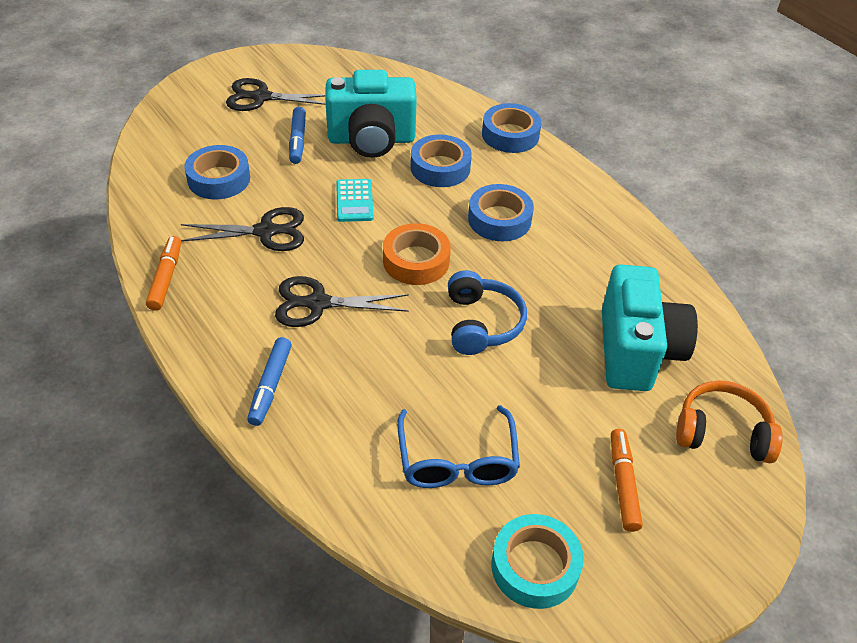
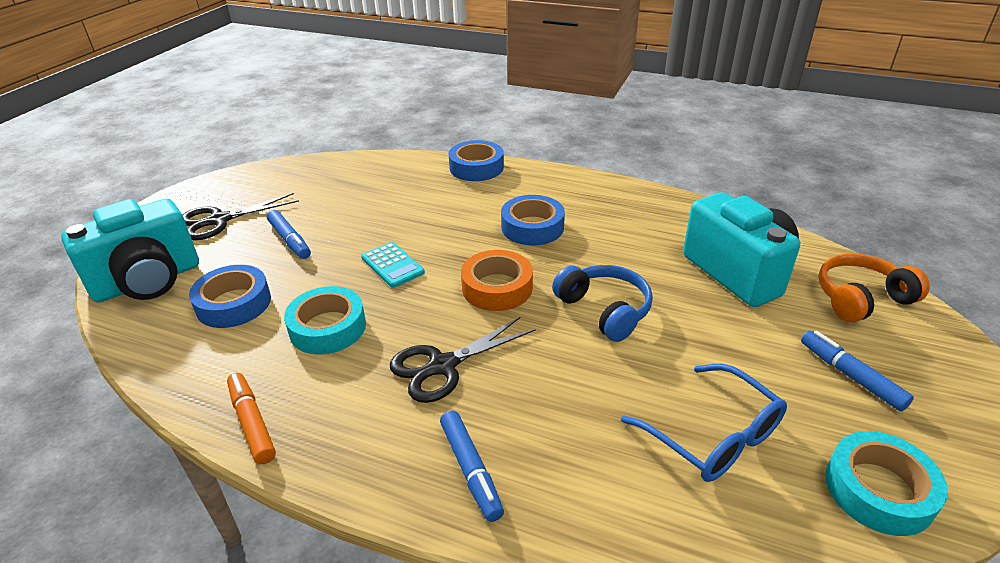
camera: 30 degrees left, 10 degrees down
(265, 231) = (328, 328): black scissors -> turquoise tape
(371, 140) = (361, 213): turquoise camera -> turquoise camera (148, 281)
(440, 167) = (443, 210): blue tape -> none
(623, 484) = (850, 376): orange marker -> blue marker

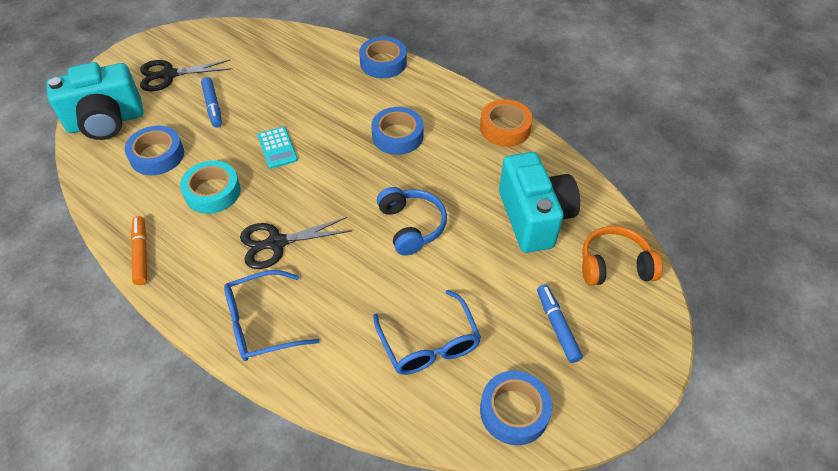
camera: 15 degrees right, 15 degrees up
(471, 470) = (261, 323): blue marker -> blue glasses
(497, 288) = (343, 187): orange tape -> orange tape (505, 128)
(878, 490) = (514, 411): turquoise tape -> blue tape

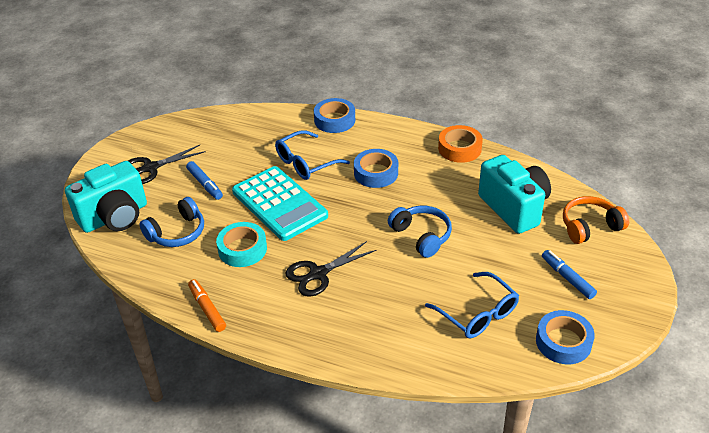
camera: 15 degrees left, 10 degrees down
(157, 155) = (177, 233): blue tape -> blue headphones
(261, 323) = (337, 334): blue glasses -> blue glasses (305, 163)
(277, 148) = (279, 204): turquoise calculator -> turquoise calculator, size x2.15

